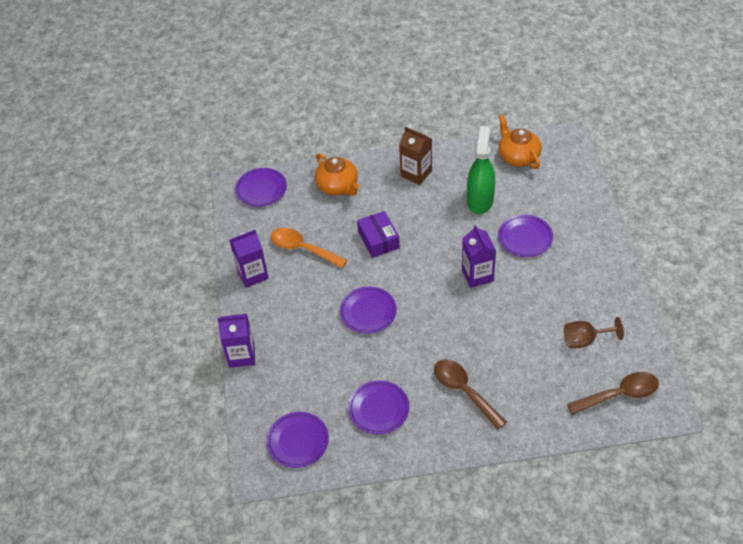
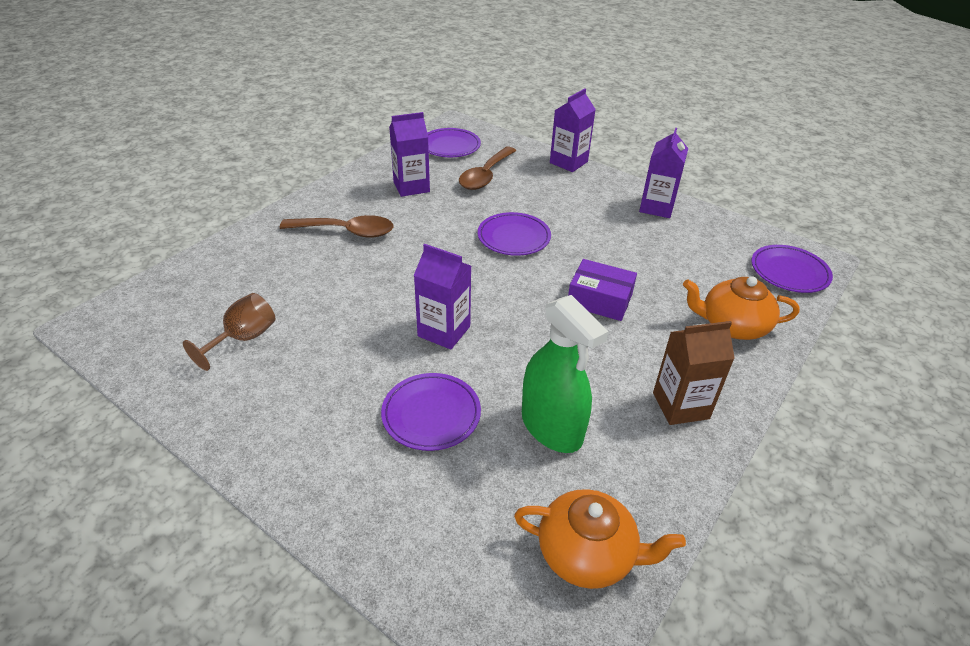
camera: 130 degrees right, 10 degrees down
(303, 249) = (654, 248): orange spoon -> none
(378, 409) = (411, 187): purple plate -> purple carton
(619, 395) = (164, 309): brown spoon -> brown spoon (485, 175)

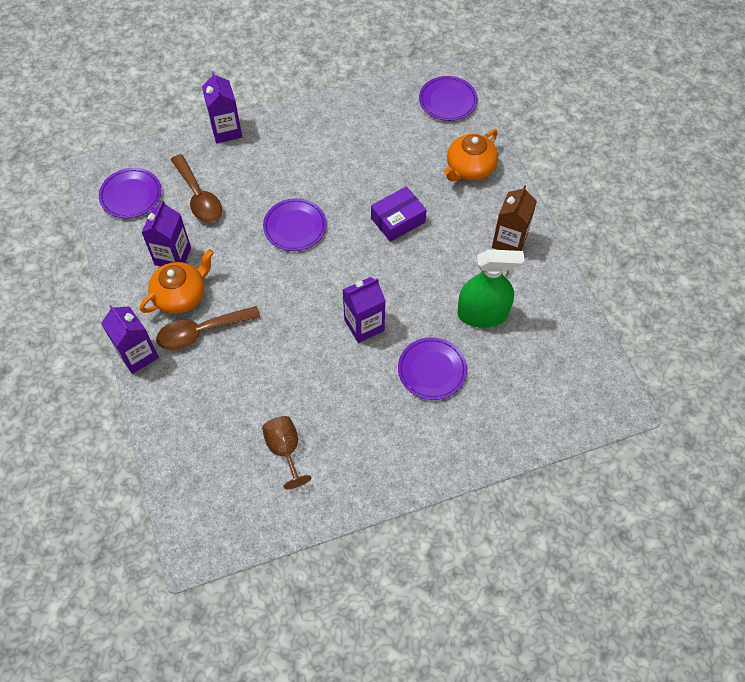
camera: 55 degrees left, 20 degrees up
(346, 231) = (201, 331): brown spoon -> brown spoon turned 150 degrees counterclockwise
(587, 554) = (569, 349): orange teapot -> orange teapot (181, 295)
(656, 207) = (328, 118): purple carton -> purple carton (138, 355)

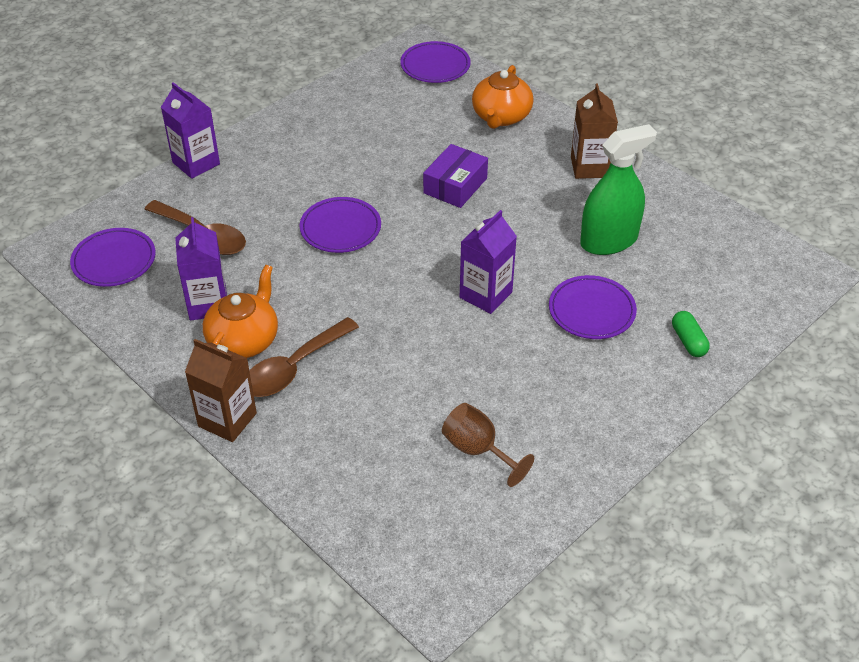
camera: 25 degrees left, 15 degrees down
(138, 355) = (227, 420): purple carton -> brown carton
(487, 426) = (688, 341): none -> green capsule

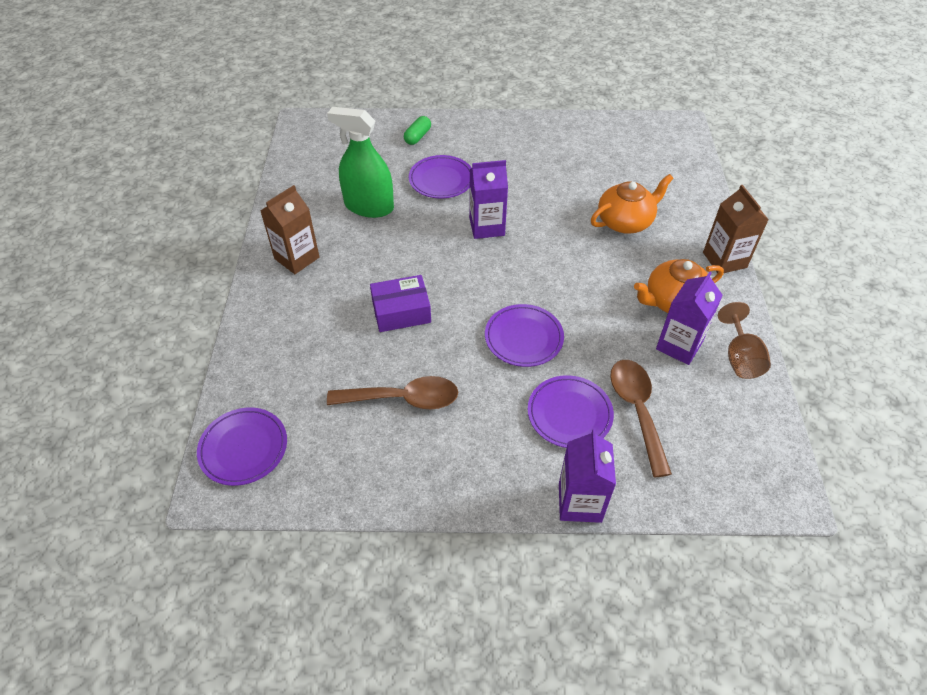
camera: 135 degrees left, 5 degrees up
(114, 261) = (731, 440): purple plate -> purple plate (569, 414)
(294, 367) = (654, 263): brown spoon -> brown spoon (402, 399)
(478, 450) = (593, 161): brown goblet -> brown goblet (740, 358)
(501, 117) = (282, 345): orange teapot -> orange teapot (625, 221)

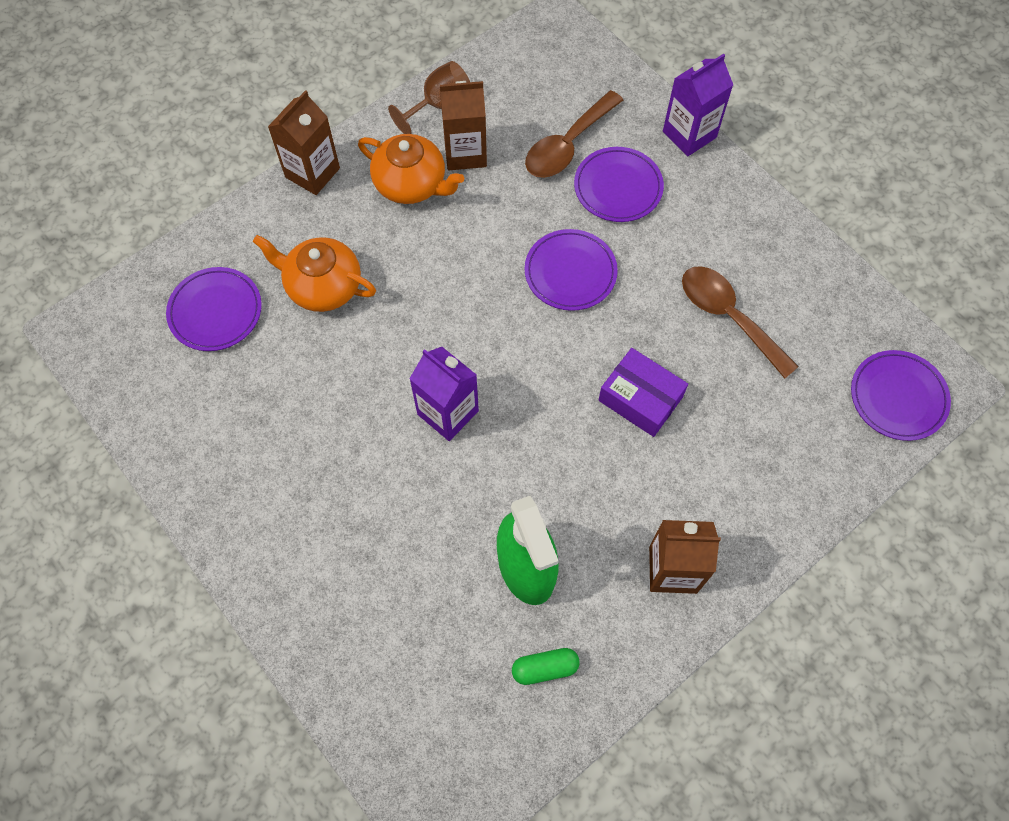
camera: 130 degrees left, 15 degrees up
(417, 137) = (344, 628): green capsule -> green capsule (545, 668)
(441, 180) = (408, 525): purple plate -> purple plate (215, 311)
(679, 345) = (465, 153): purple carton -> brown carton

